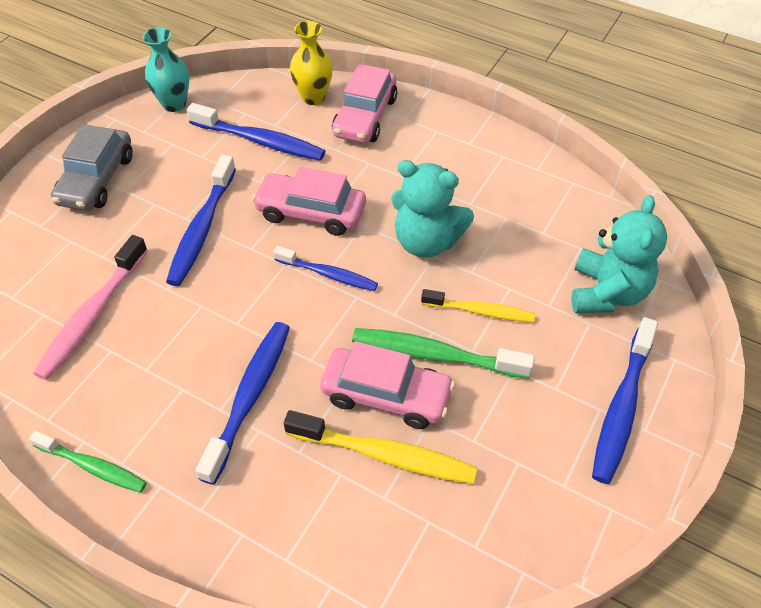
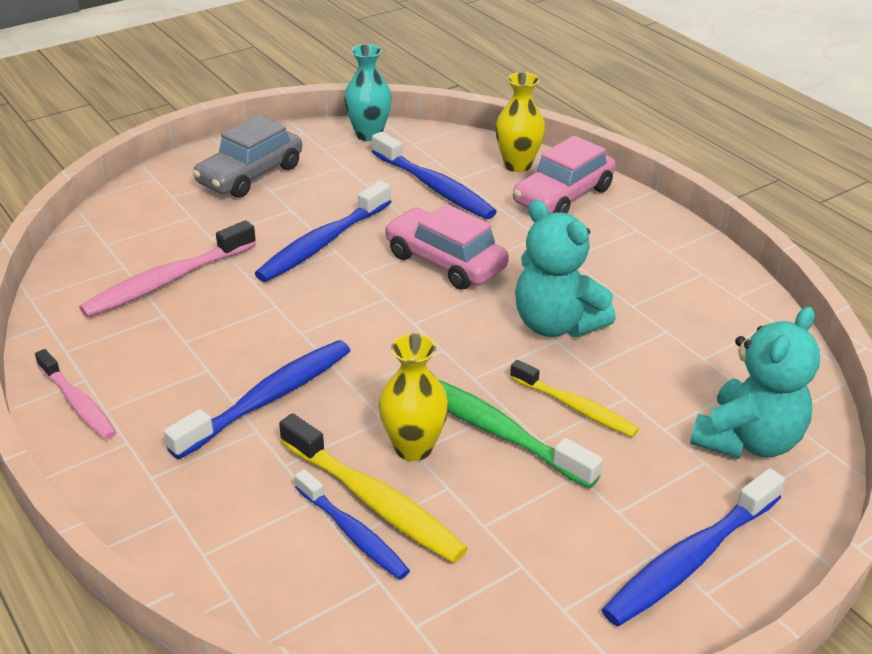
camera: 25 degrees right, 15 degrees down
(93, 467) = (78, 403): green toothbrush -> pink toothbrush
(328, 274) = (426, 320): blue toothbrush -> blue toothbrush (353, 533)
(386, 395) = (413, 447): pink car -> yellow vase

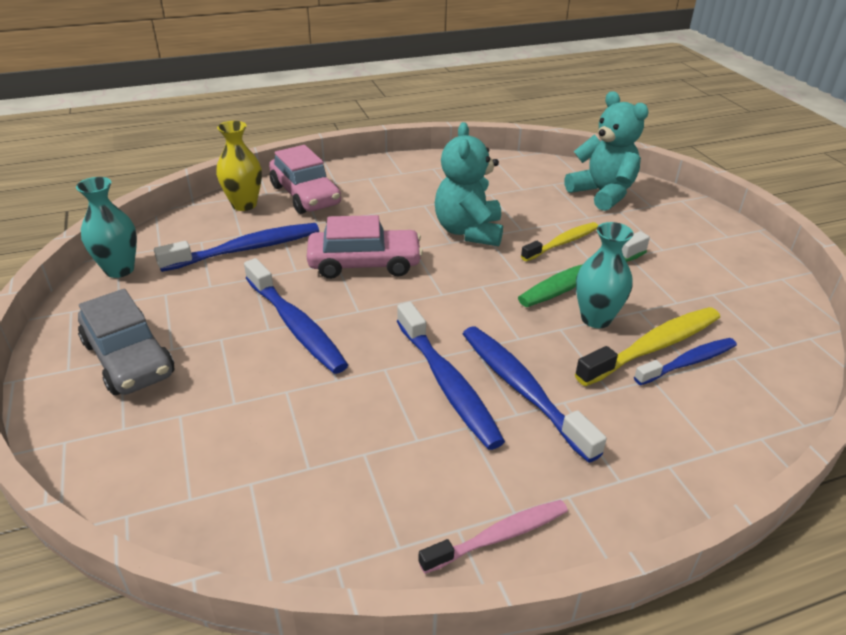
camera: 75 degrees left, 0 degrees up
(166, 281) = (302, 445): pink toothbrush -> none
(413, 447) = (596, 319): yellow vase -> turquoise vase
(445, 262) = (364, 264): pink car -> pink car turned 150 degrees counterclockwise
(556, 324) = (468, 231): turquoise teddy bear -> turquoise teddy bear turned 120 degrees clockwise
(689, 560) = (702, 235): blue toothbrush -> blue toothbrush (448, 384)

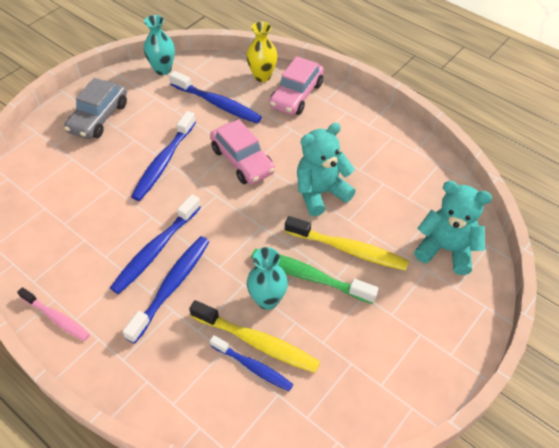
camera: 60 degrees right, 15 degrees up
(562, 243) = (349, 249): yellow toothbrush -> yellow toothbrush, size x1.53
(602, 194) = (446, 249): turquoise teddy bear -> turquoise teddy bear turned 90 degrees counterclockwise

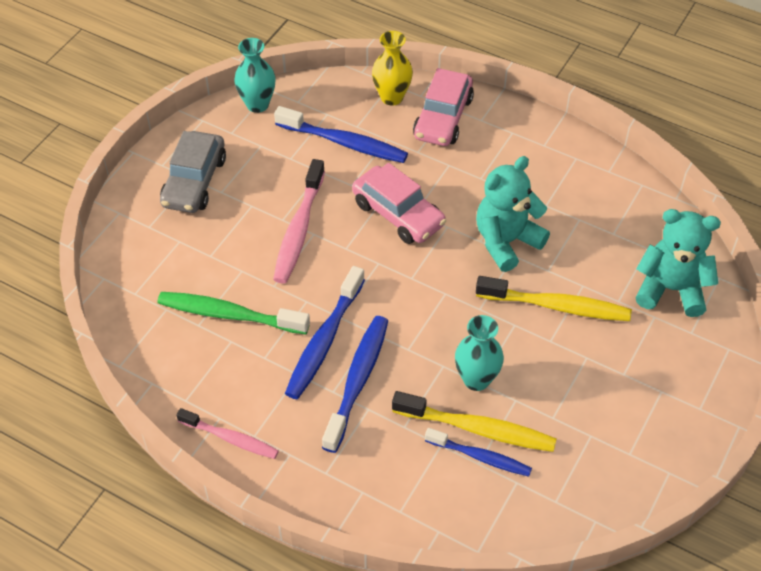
camera: 10 degrees left, 0 degrees up
(163, 162) = (299, 230): blue toothbrush -> pink toothbrush
(308, 276) = (517, 344): green toothbrush -> green toothbrush (229, 314)

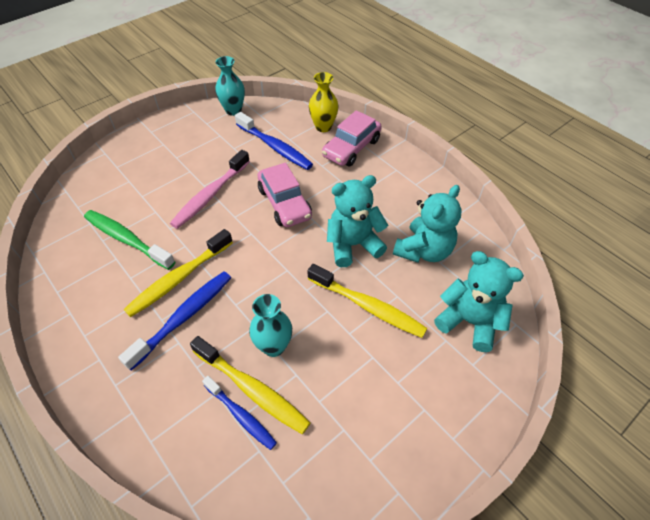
camera: 20 degrees right, 0 degrees up
(194, 182) = (163, 146): grey car -> none
(231, 438) = (66, 332): pink toothbrush -> none
(324, 341) = (178, 279): blue toothbrush -> yellow toothbrush
(589, 225) = (424, 250): none -> turquoise teddy bear

